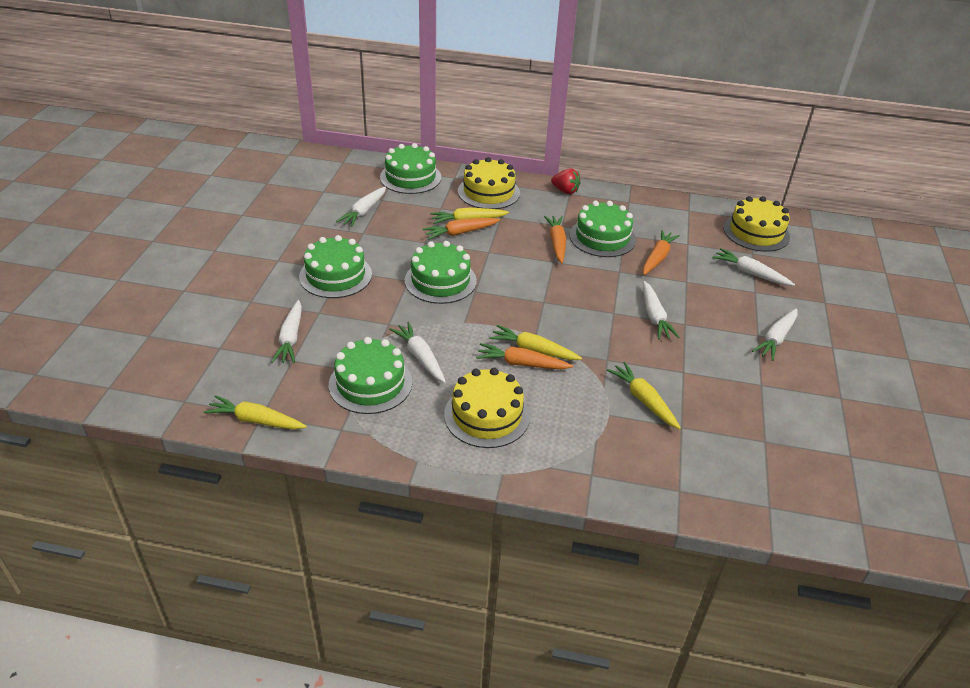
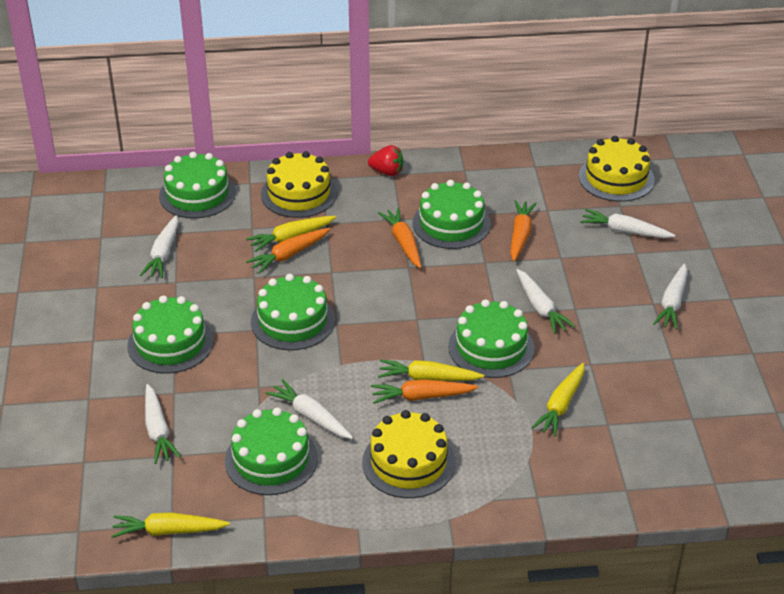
camera: 15 degrees left, 0 degrees up
(598, 338) = (491, 347): none -> green cake
(643, 400) = (561, 405): yellow carrot -> yellow carrot turned 105 degrees counterclockwise

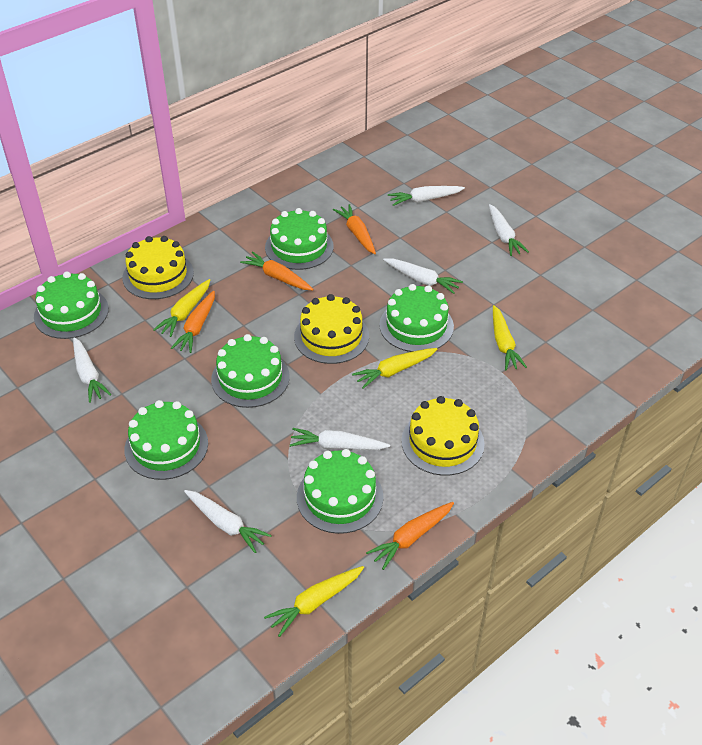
camera: 35 degrees left, 5 degrees up
(387, 172) = (212, 228): red strawberry -> none
(422, 397) = (404, 387): orange carrot -> orange carrot (411, 538)
(616, 178) = (382, 164): yellow cake -> yellow cake (331, 336)

